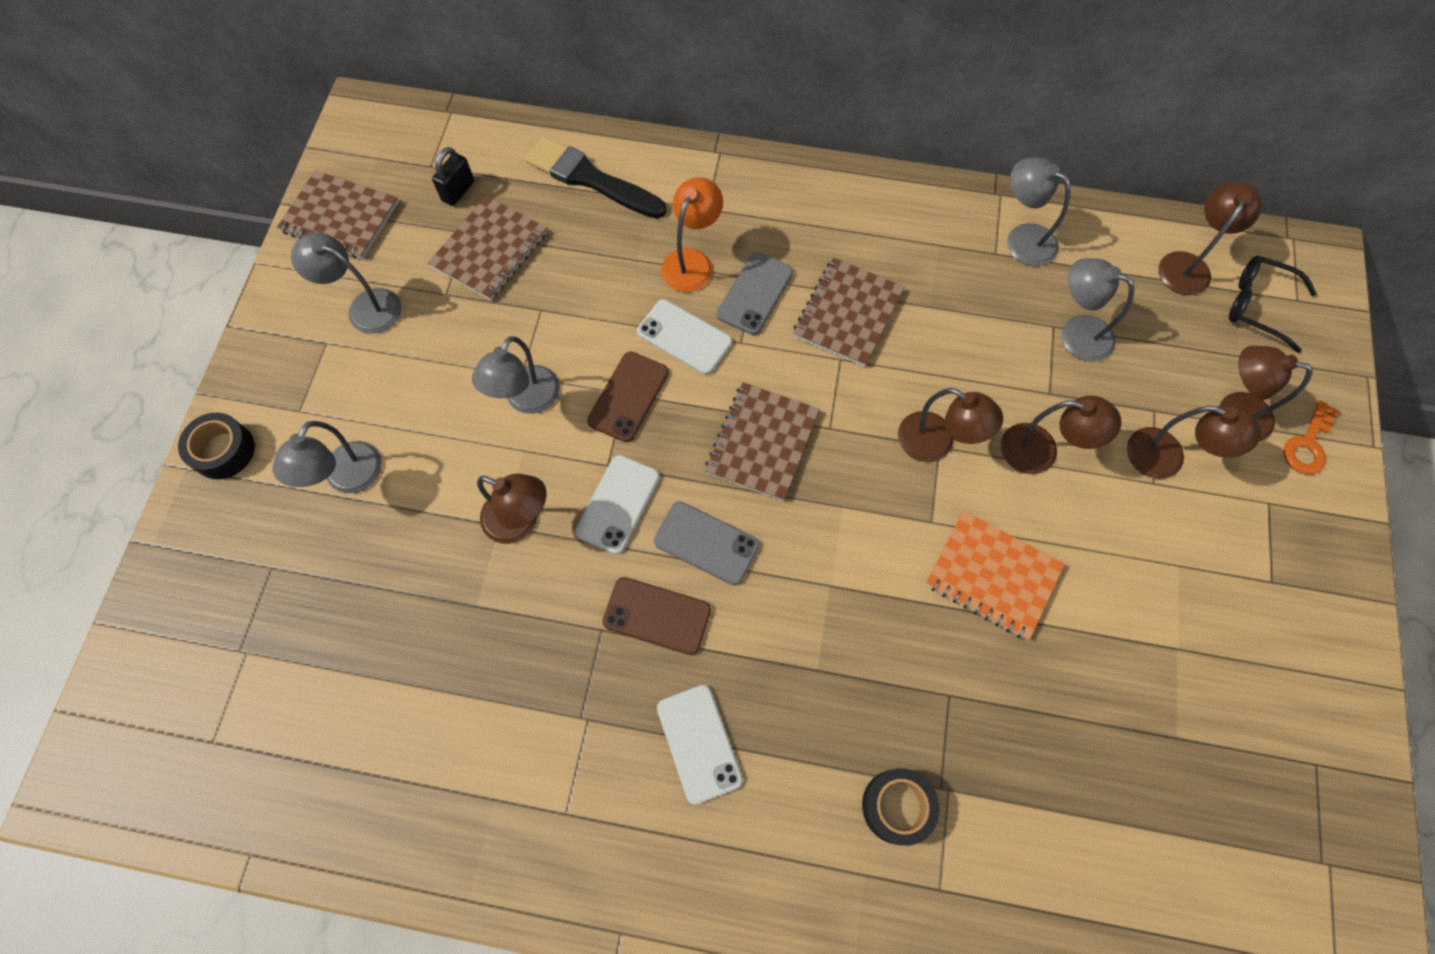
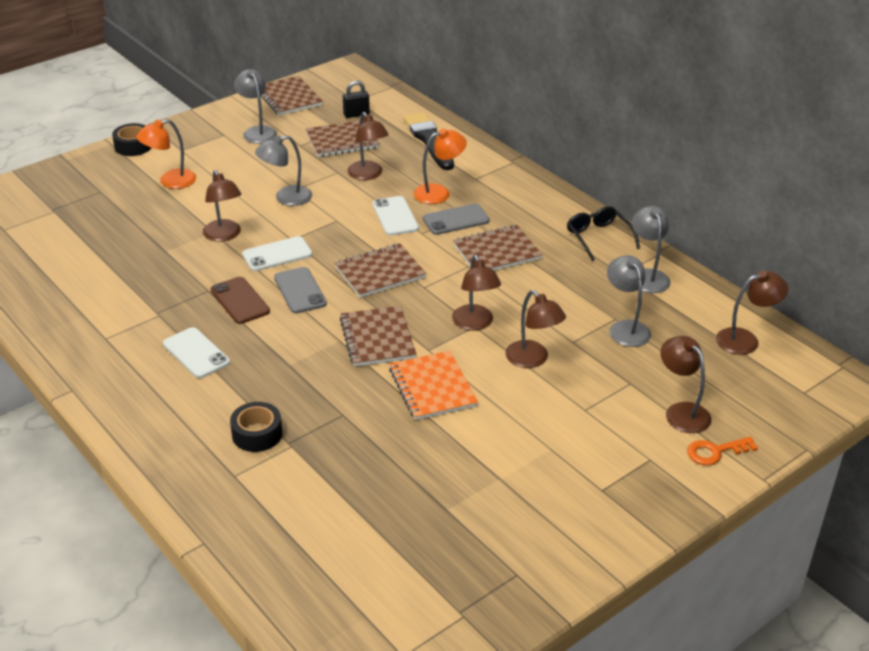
camera: 40 degrees right, 30 degrees down
(347, 479) = (170, 181): grey lamp -> orange lamp
(628, 397) = (336, 222): brown phone -> none
(699, 743) = (196, 353): white phone -> white phone turned 60 degrees counterclockwise
(865, 549) = (377, 338): none -> brown notebook
(1167, 458) = (609, 405): brown lamp -> brown lamp (368, 175)
(1258, 306) = (770, 380): black glasses -> black glasses (599, 237)

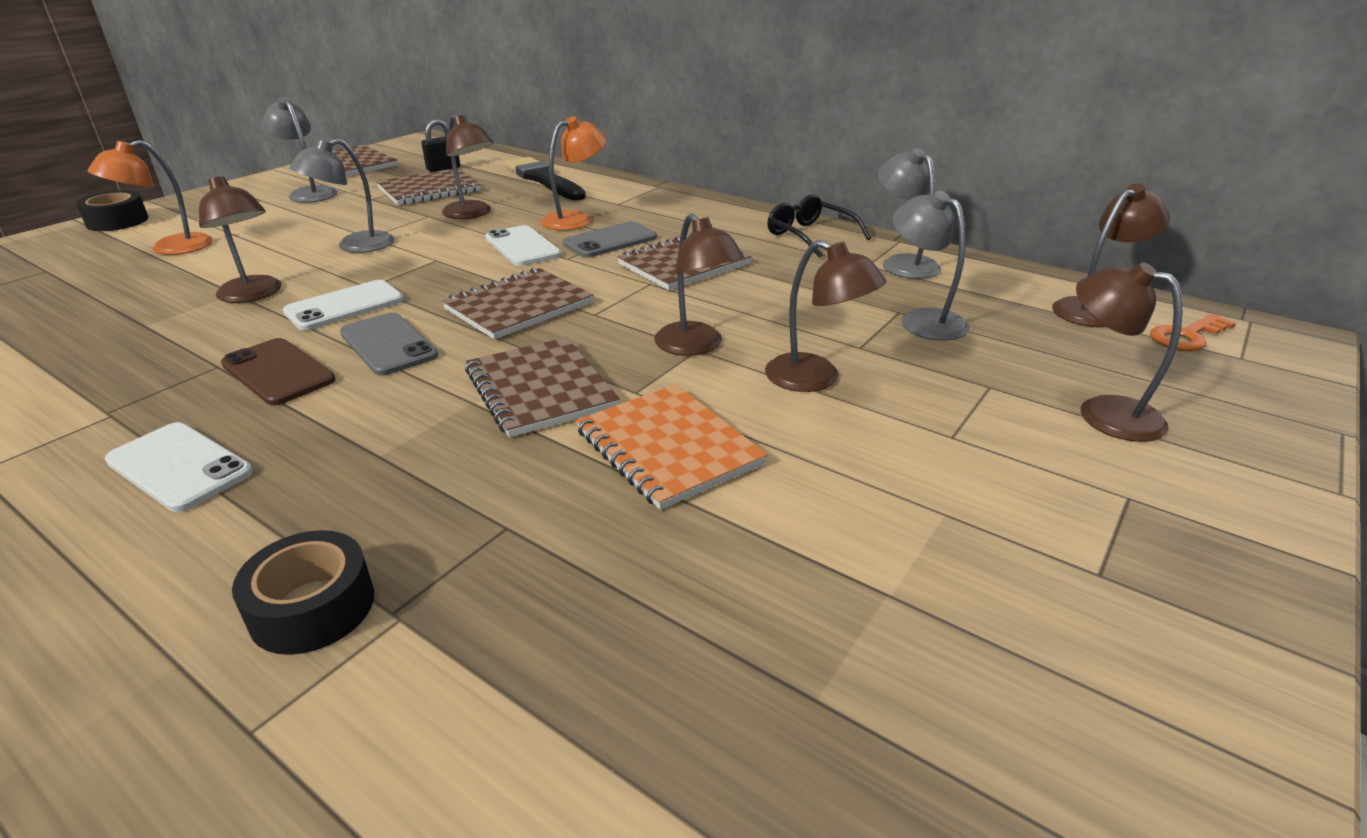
camera: 15 degrees left, 5 degrees down
(715, 452) = (1218, 463): orange key -> orange key (1187, 336)

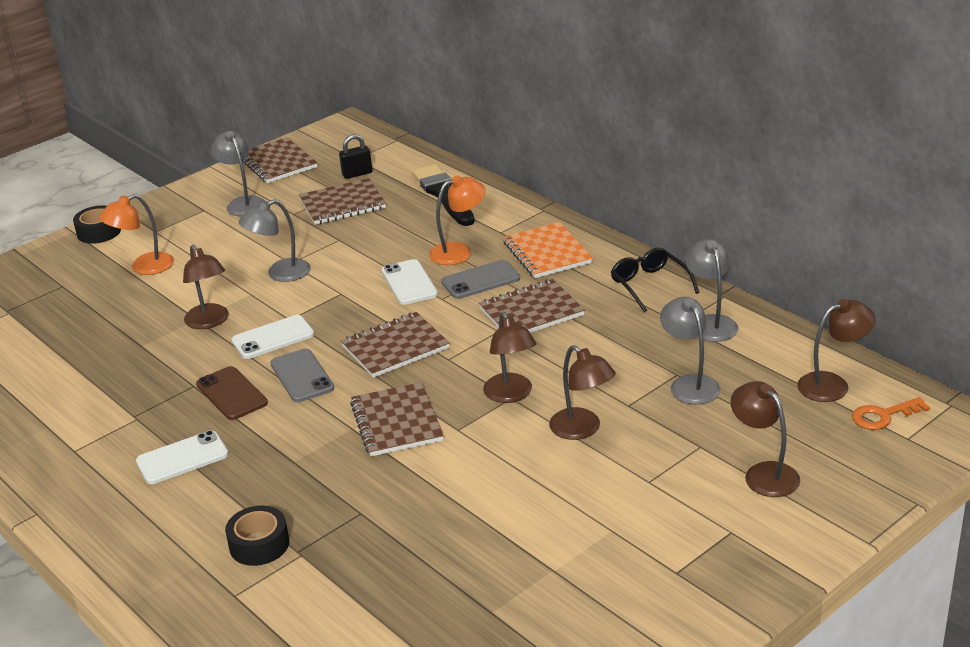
camera: 15 degrees right, 0 degrees up
(179, 467) = (182, 458): white phone -> white phone turned 75 degrees counterclockwise
(472, 214) = (374, 239): brown lamp -> none
(668, 447) = (465, 472): orange notebook -> orange notebook (547, 253)

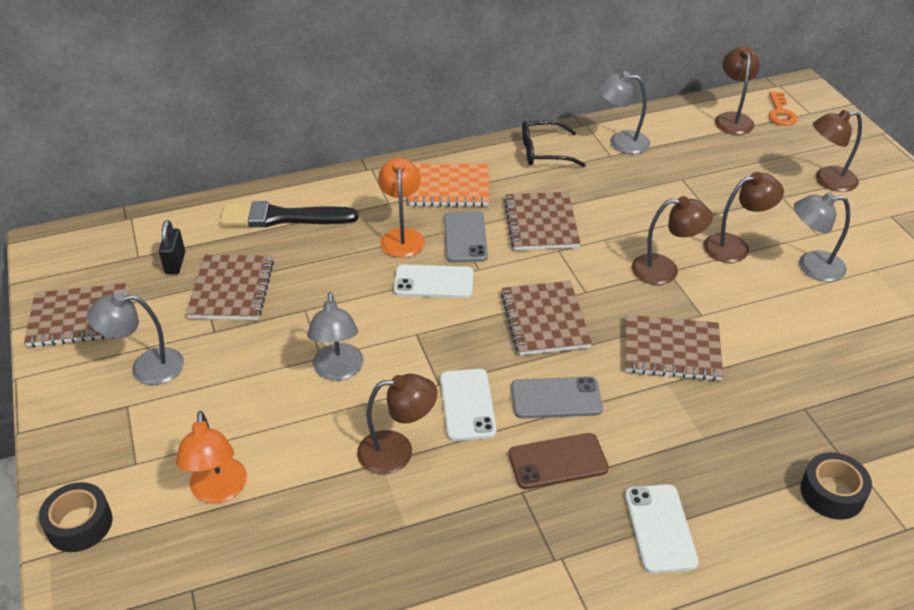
camera: 70 degrees left, 10 degrees up
(689, 384) = (698, 177): grey lamp -> grey lamp (811, 266)

